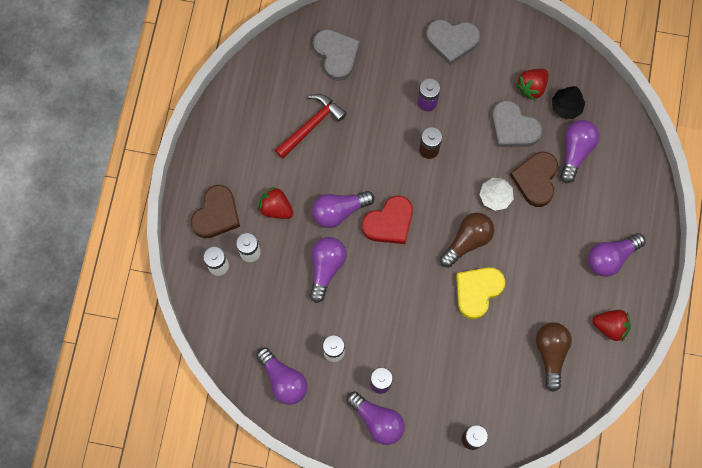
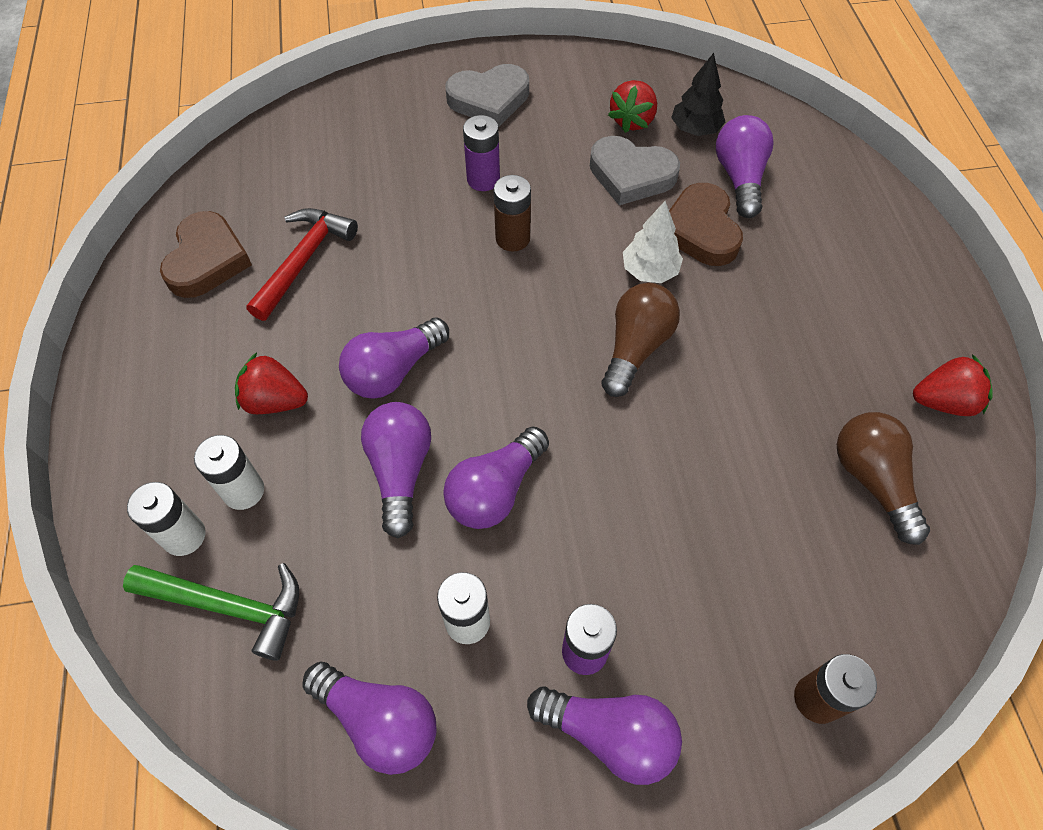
camera: 20 degrees left, 15 degrees down
(216, 214) = (162, 446): brown heart -> brown heart (207, 260)
(232, 307) = (229, 606): none -> green hammer
(336, 55) = (316, 160): grey heart -> none
(389, 223) = (489, 361): red heart -> none
(477, 291) = (691, 420): yellow heart -> none
(610, 257) = (878, 299): purple light bulb -> purple light bulb (495, 490)

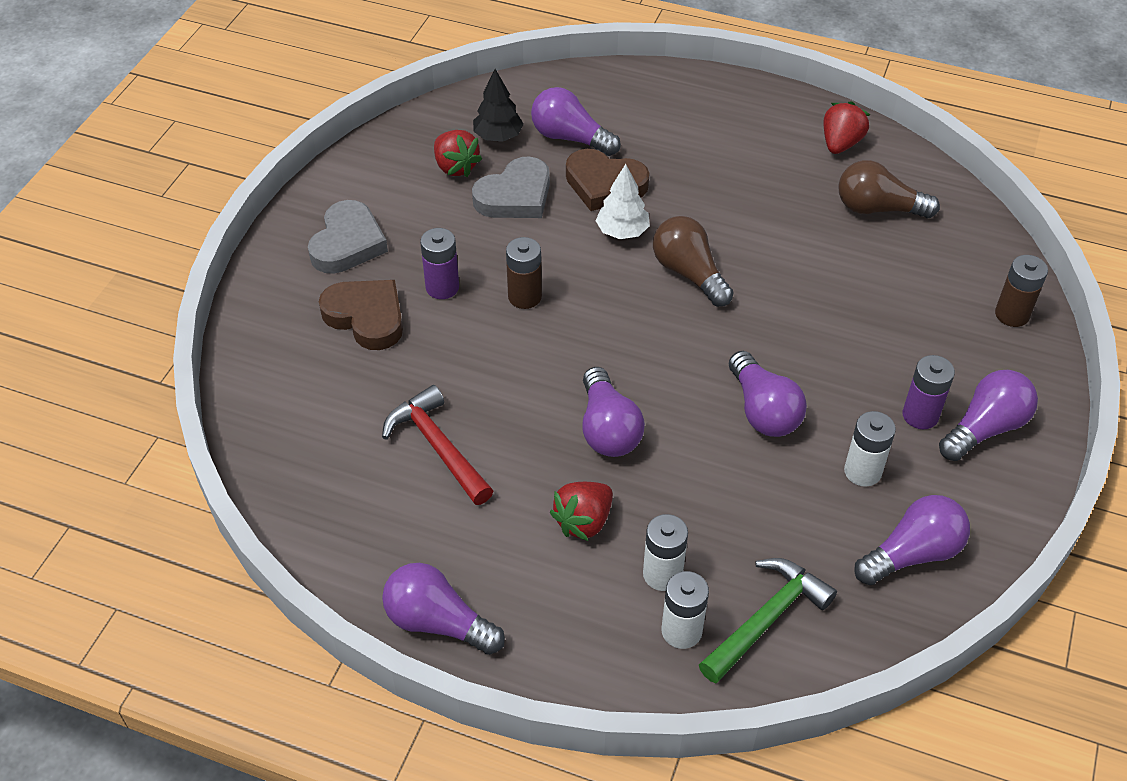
camera: 60 degrees left, 10 degrees down
(207, 260) = (379, 520): brown heart -> brown heart (366, 317)
(400, 471) = (709, 462): purple light bulb -> purple light bulb (438, 622)

